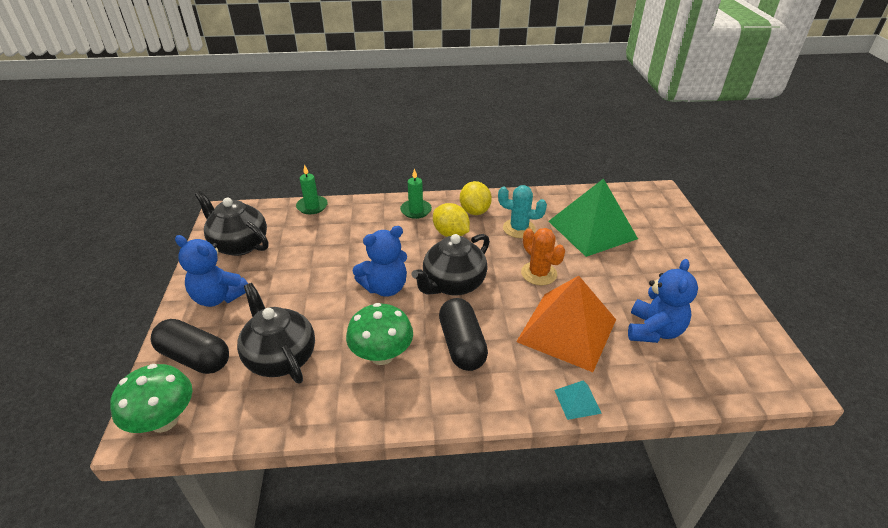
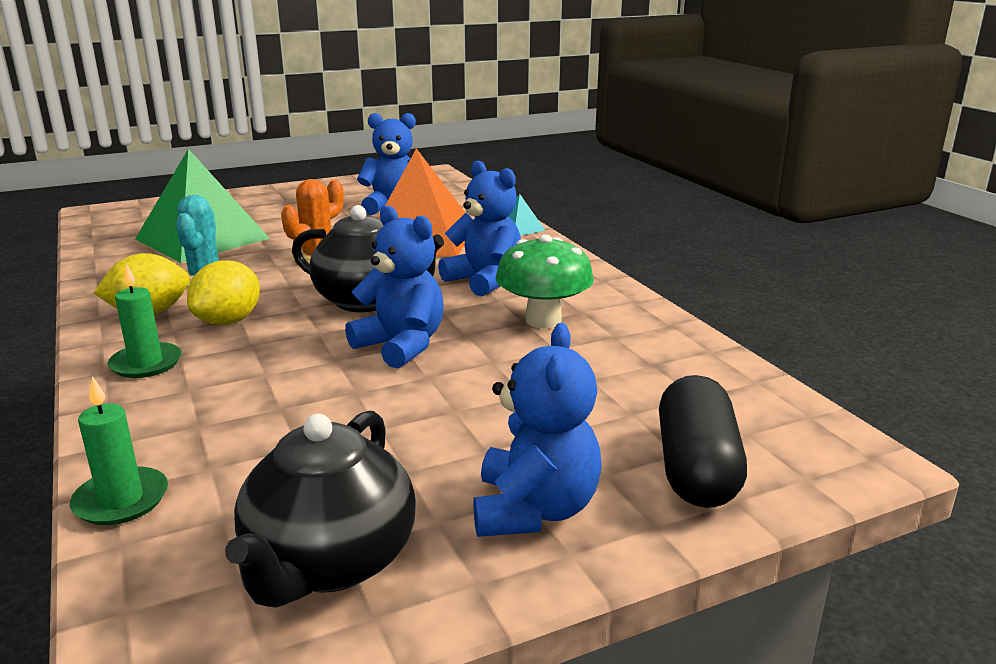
camera: 110 degrees left, 15 degrees down
(164, 420) = (821, 444): green mushroom -> none
(280, 357) = (615, 389): black teapot -> none
(462, 345) = (485, 280): black capsule -> blue teddy bear

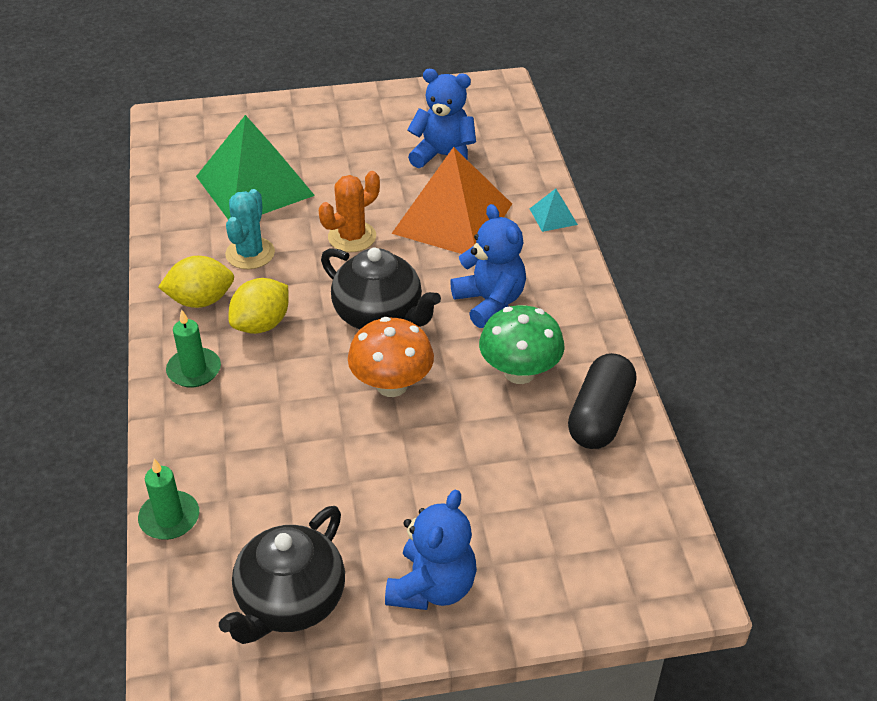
camera: 15 degrees right, 20 degrees up
(401, 346) = (391, 385): blue teddy bear -> orange mushroom
(696, 469) = (561, 573): black capsule -> black capsule (600, 416)

